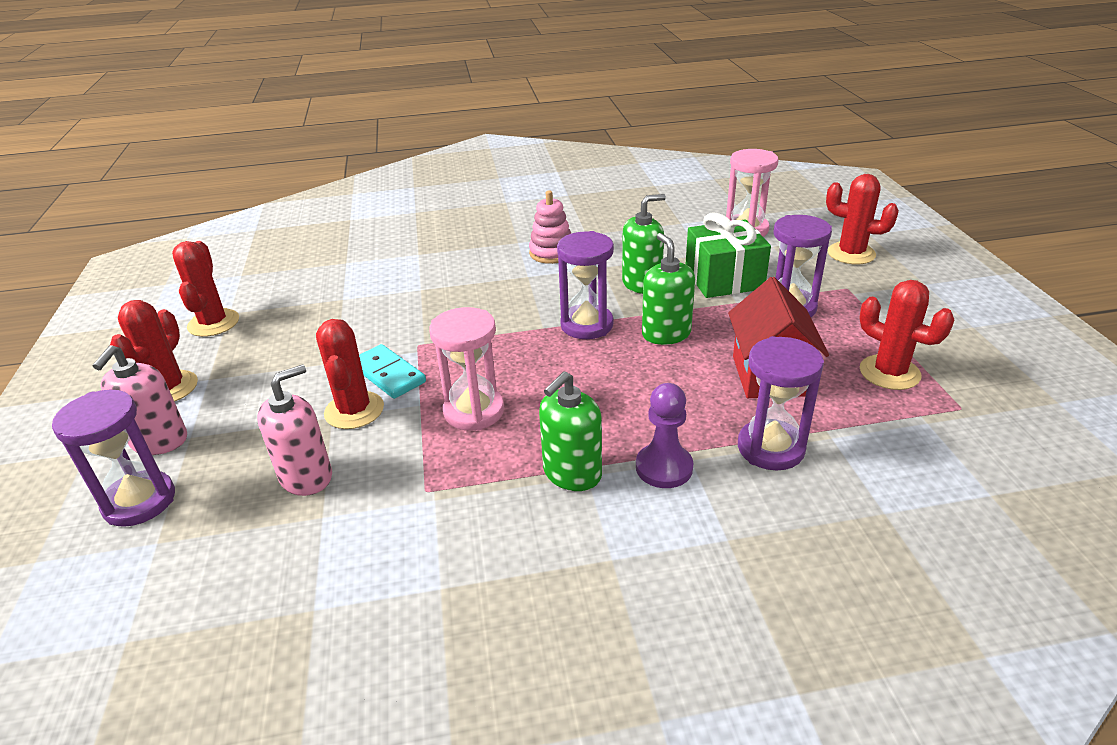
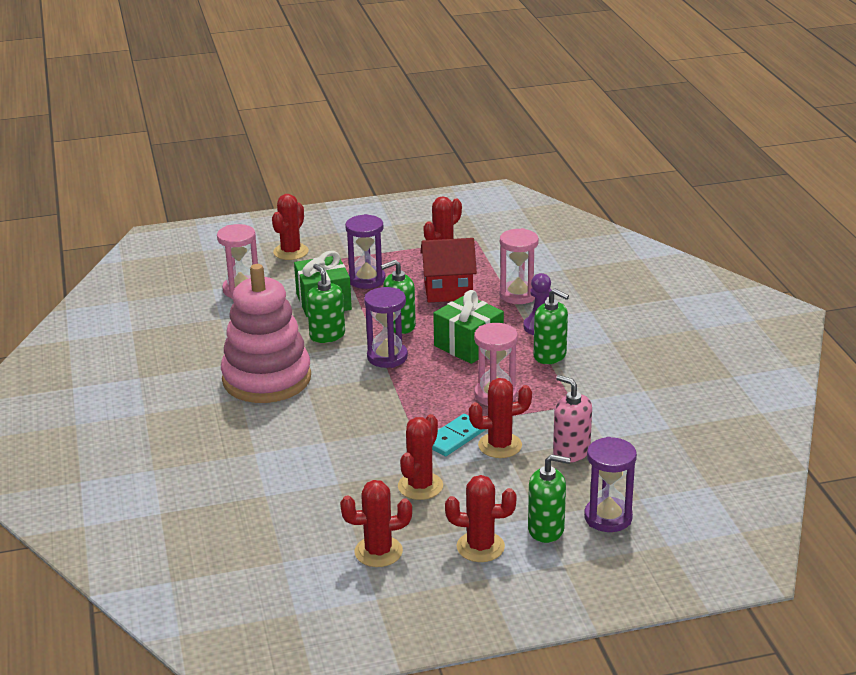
camera: 95 degrees left, 5 degrees down
(159, 441) = (546, 529): pink soap dispenser -> green soap dispenser
(305, 348) = (420, 486): none -> red cactus
(552, 253) = (267, 379): pink stacking toy -> pink stacking toy, size x2.15
(610, 391) = (468, 345): none -> green gift
(770, 448) = (518, 295): purple hourglass -> pink hourglass

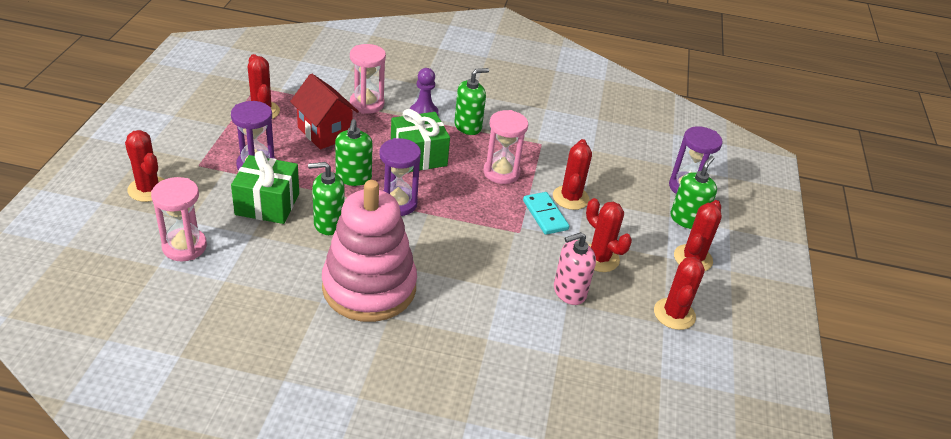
camera: 70 degrees left, 10 degrees up
(448, 291) = (325, 132): red house -> red house turned 60 degrees counterclockwise
(571, 452) = (600, 170): pink soap dispenser -> pink soap dispenser (569, 292)

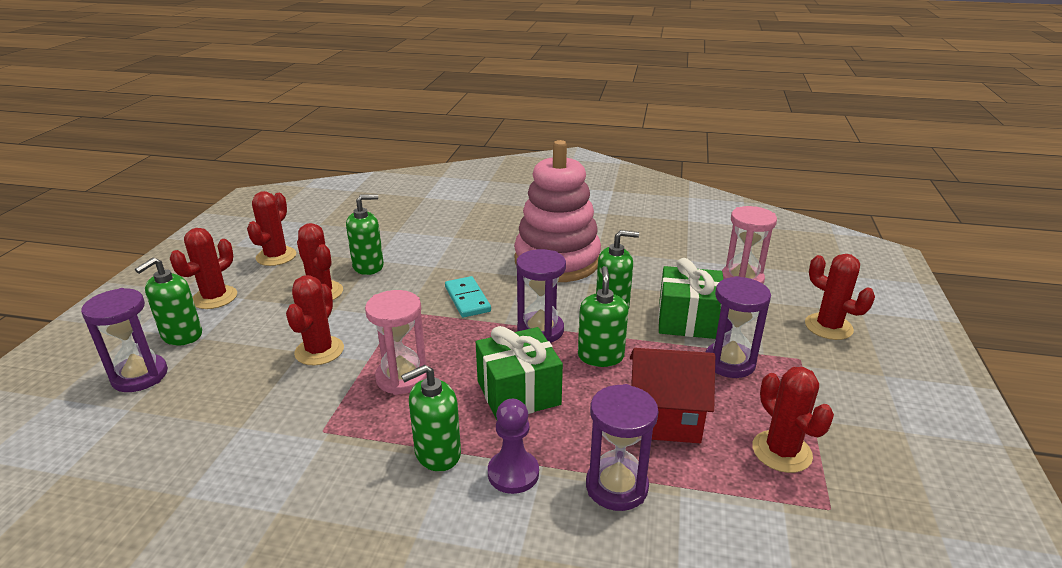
camera: 175 degrees left, 10 degrees down
(325, 132) = (664, 420): red house -> red house turned 45 degrees counterclockwise
(367, 104) = (616, 487): pink hourglass -> purple hourglass
(545, 215) = (363, 329): turquoise domino -> turquoise domino (467, 299)
(569, 292) = (368, 266): pink soap dispenser -> green soap dispenser

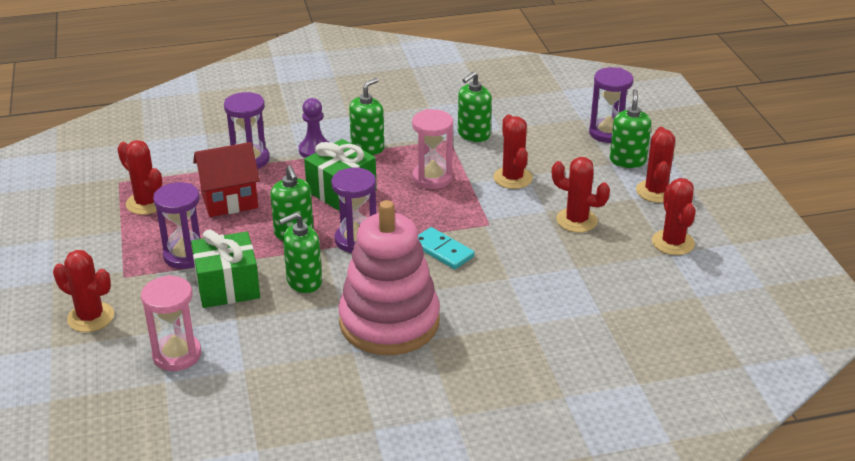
camera: 155 degrees right, 5 degrees up
(368, 266) = (571, 258): green soap dispenser -> green soap dispenser (473, 134)

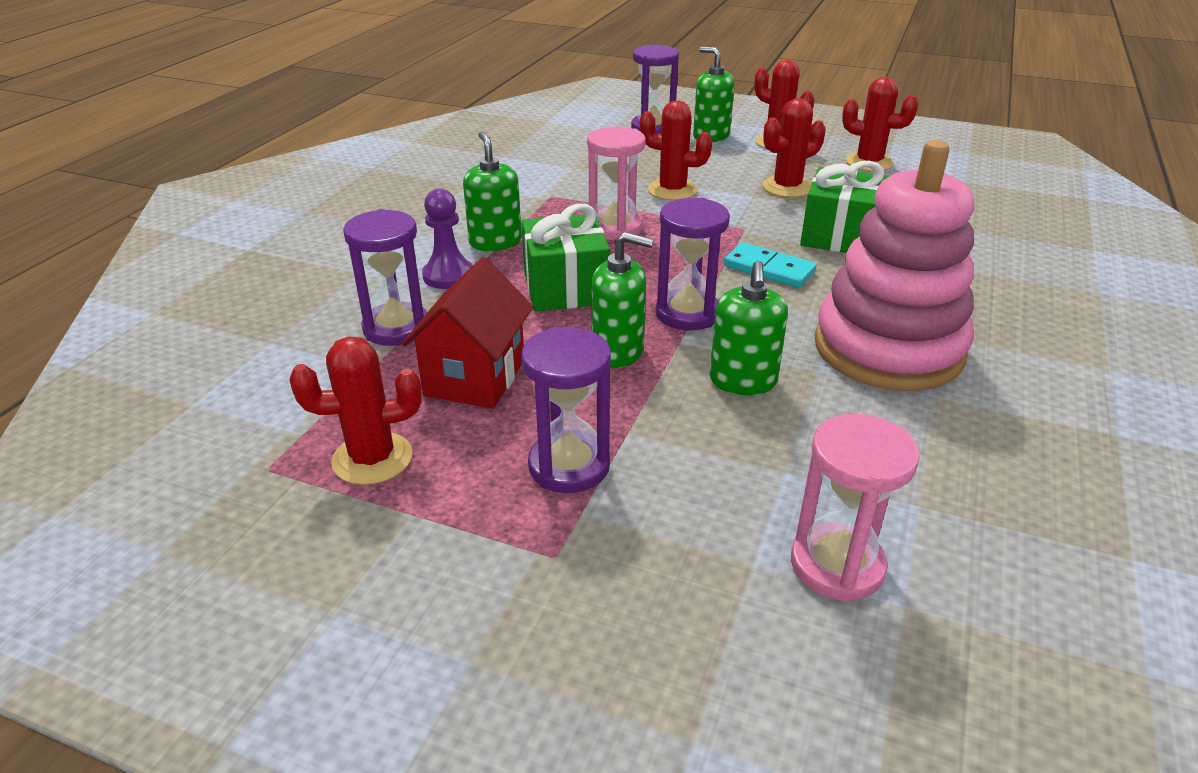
camera: 55 degrees left, 0 degrees up
(90, 317) = (642, 643): red cactus -> none
(227, 286) = (693, 451): green gift -> green gift (839, 235)
(442, 251) = (769, 269): turquoise domino -> turquoise domino turned 45 degrees clockwise
(473, 134) = (561, 181): green soap dispenser -> none

